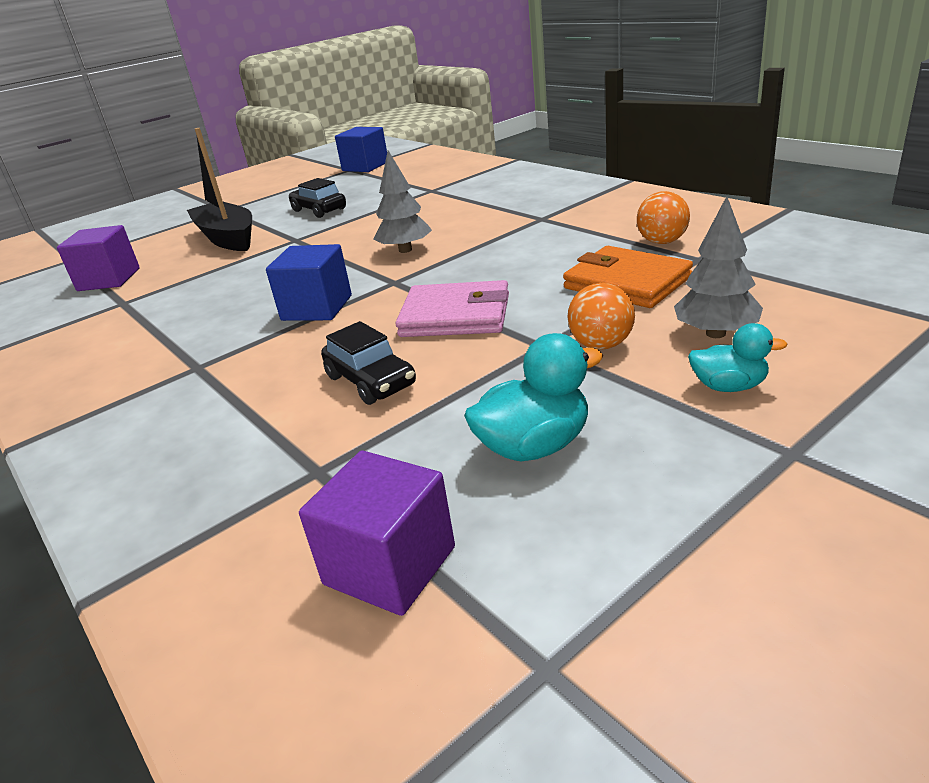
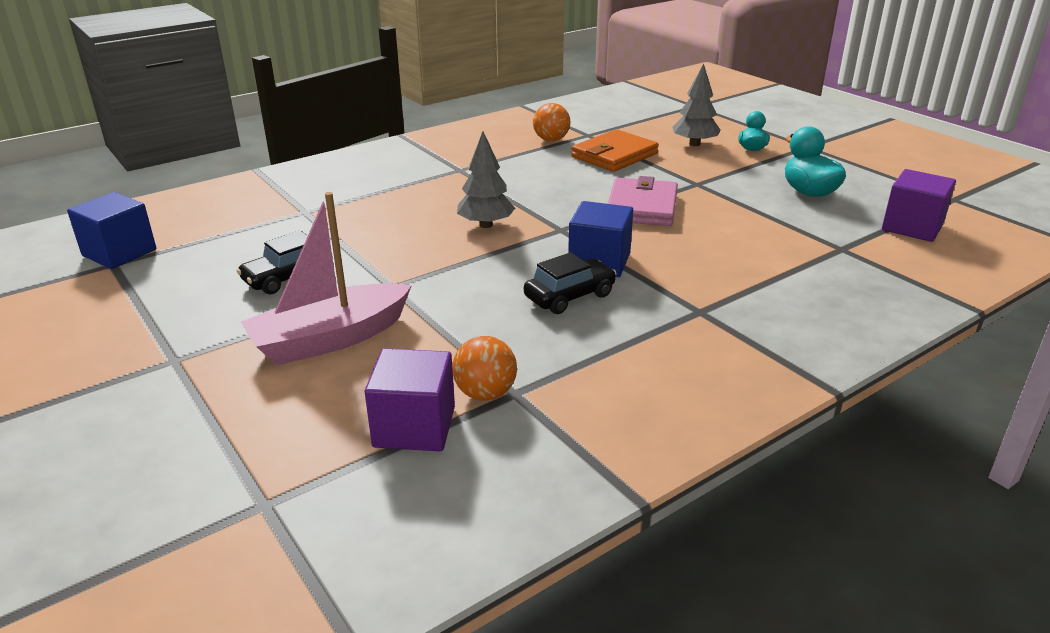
camera: 90 degrees left, 0 degrees up
(227, 238) = (330, 339): black boat -> pink boat
(371, 381) = (735, 235): black car -> black car (569, 296)
(601, 345) = (700, 169): orange ball -> orange ball (485, 393)

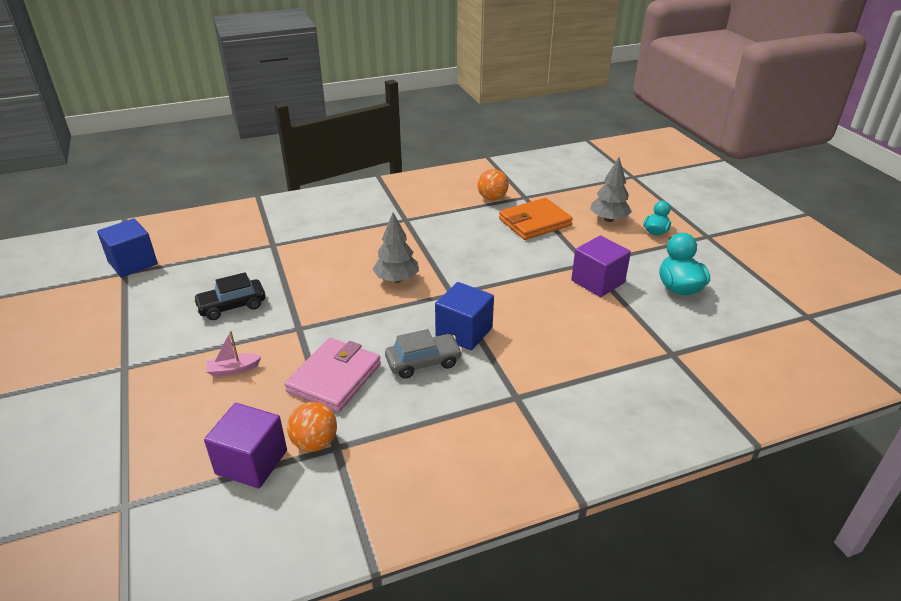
camera: 15 degrees right, 5 degrees up
(330, 339) = (233, 369): pink boat -> pink boat, size x0.43
(569, 296) = (423, 362): black car -> grey car
(642, 207) = (528, 281): pink wallet -> pink wallet (334, 378)
(912, 227) = (750, 341): purple cube -> purple cube (598, 281)

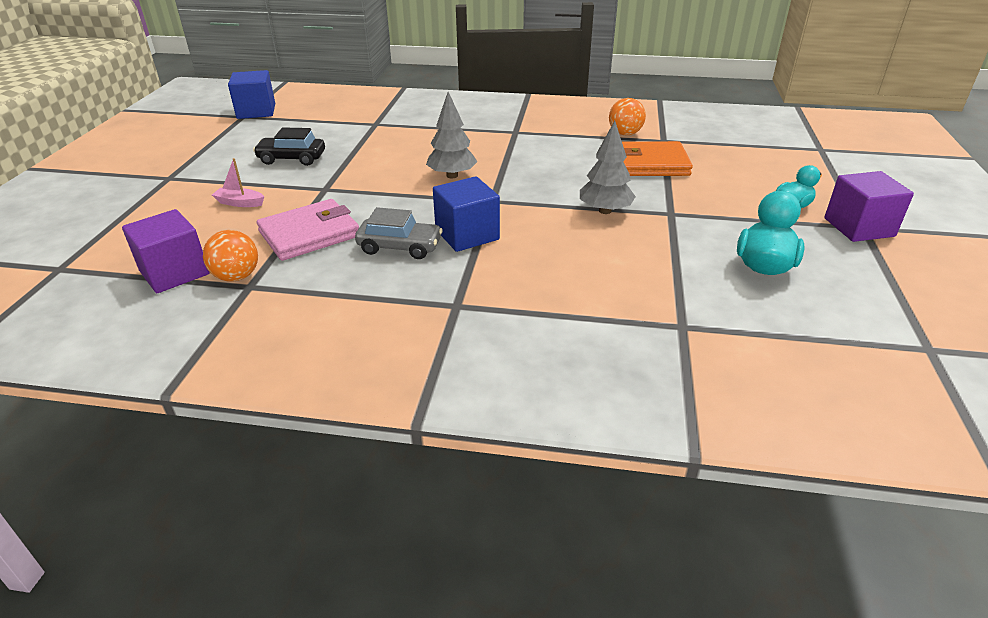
camera: 30 degrees right, 0 degrees up
(598, 281) = (664, 233): purple cube -> purple cube (859, 227)
(608, 219) = (743, 181): grey tree -> grey tree (605, 211)

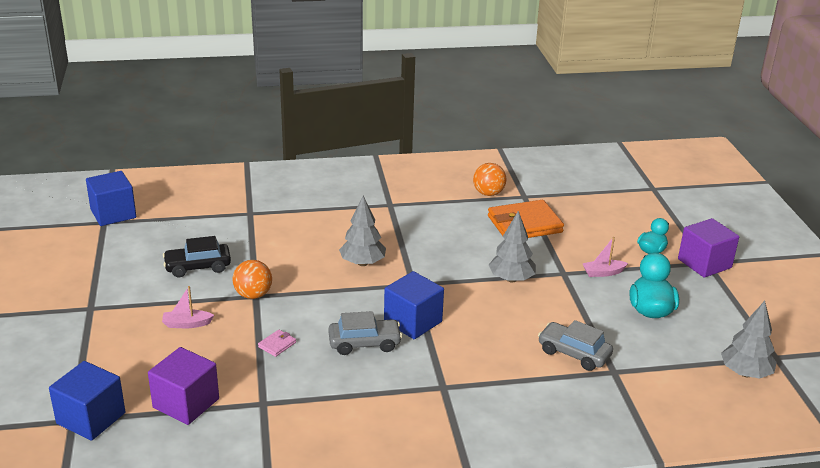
camera: 20 degrees left, 5 degrees down
(76, 270) = (91, 418): none -> blue cube
(237, 276) = (245, 396): orange ball -> orange ball (253, 295)
(309, 234) = (277, 345): pink wallet -> pink wallet, size x0.41
(639, 297) = (573, 353): none -> grey car
(720, 219) = (603, 273): none -> pink boat
(874, 361) = (745, 373): none -> grey tree

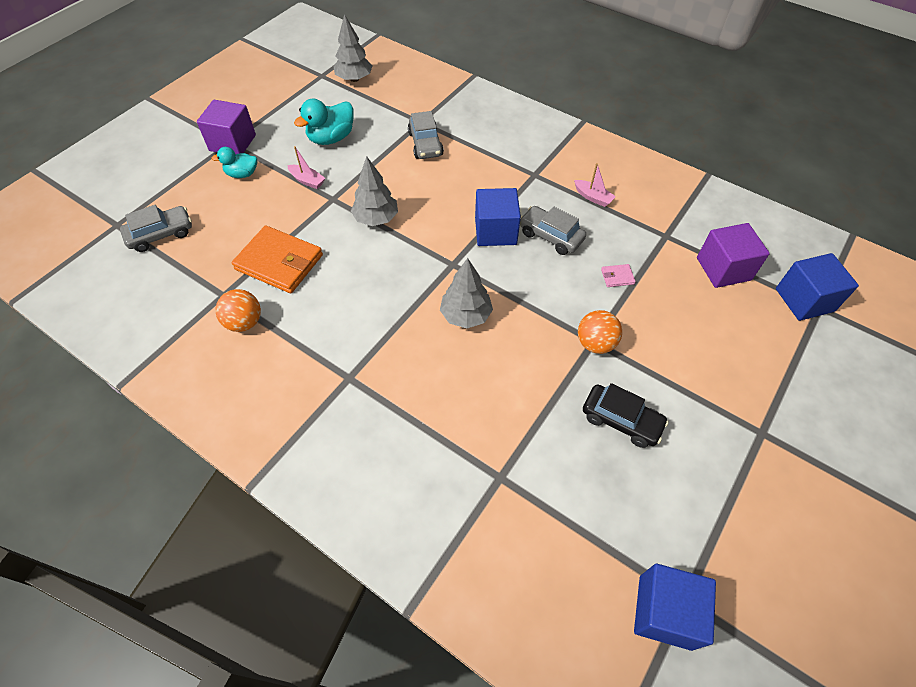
camera: 135 degrees left, 25 degrees up
(187, 324) = (678, 347): pink boat -> pink boat (593, 197)
(619, 198) = (161, 234): none -> grey car

